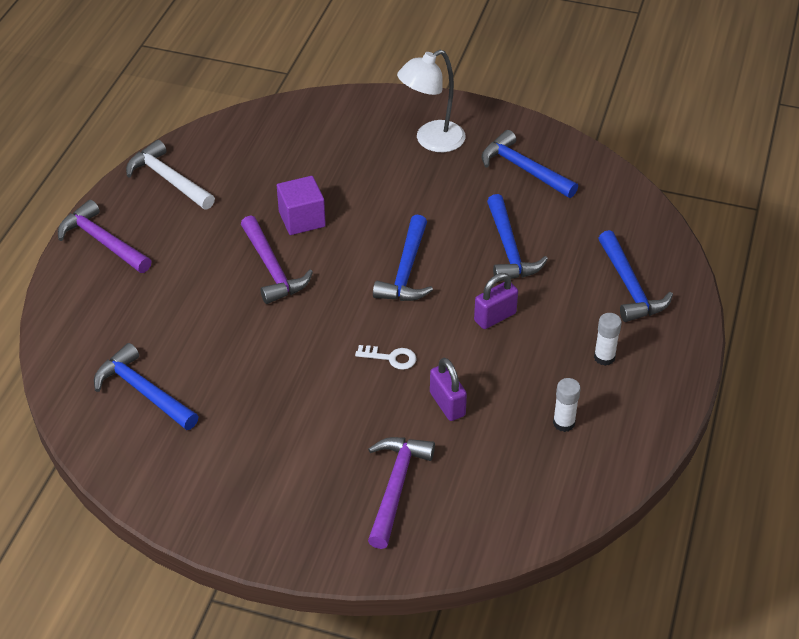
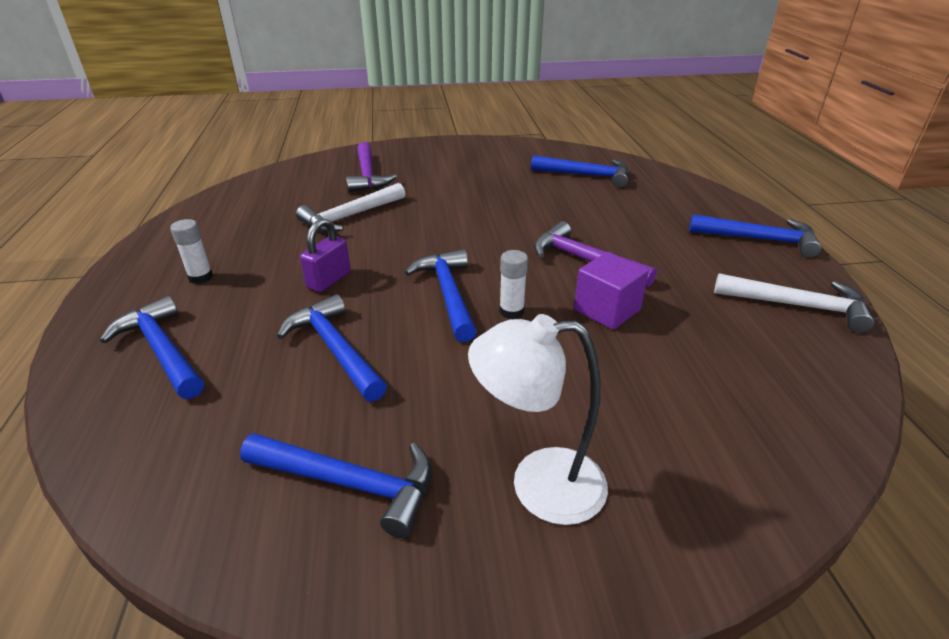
camera: 155 degrees right, 10 degrees down
(102, 241) = (759, 239): purple hammer -> blue hammer
(391, 358) = (416, 230): white key -> none
(431, 141) = (538, 484): white lamp -> white lamp turned 120 degrees counterclockwise
(447, 404) = (350, 216): purple padlock -> white hammer
(563, 423) = (241, 228): white glue stick -> white glue stick (511, 311)

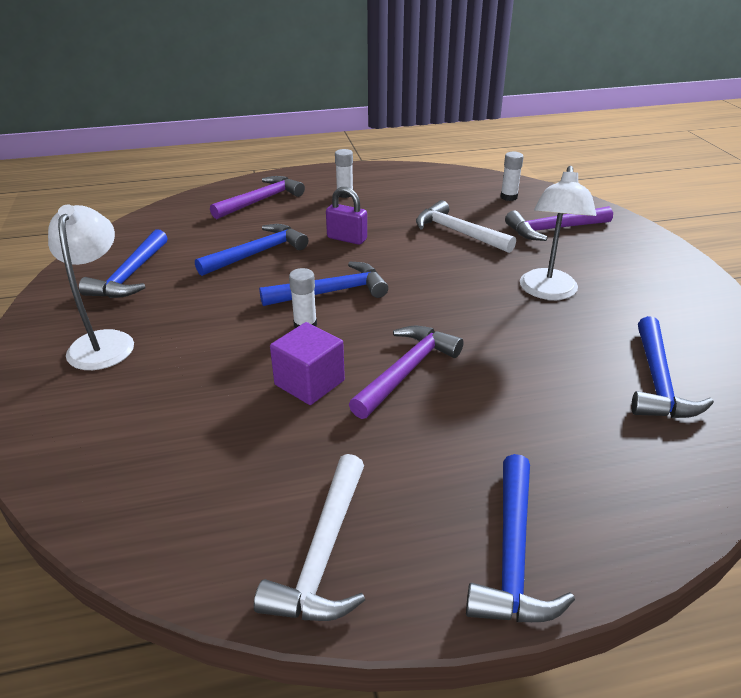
camera: 85 degrees right, 0 degrees up
(162, 350) = (261, 200): blue hammer -> purple hammer
(288, 185) = (509, 197): none -> white glue stick
(472, 192) = (548, 292): none -> white lamp

